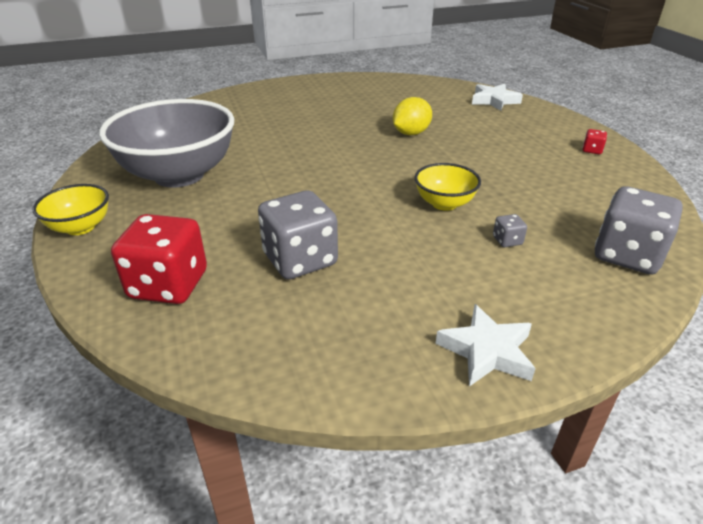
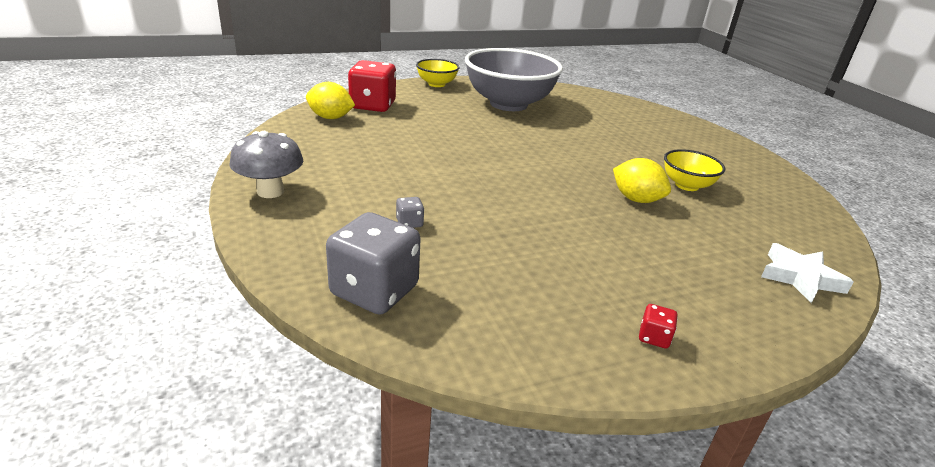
camera: 85 degrees right, 5 degrees down
(219, 325) = (330, 118): none -> yellow lemon
(300, 260) = (392, 139): grey dice -> none
(444, 203) = (477, 200): yellow bowl -> yellow bowl (686, 185)
(486, 351) = (270, 191): white star -> grey mushroom

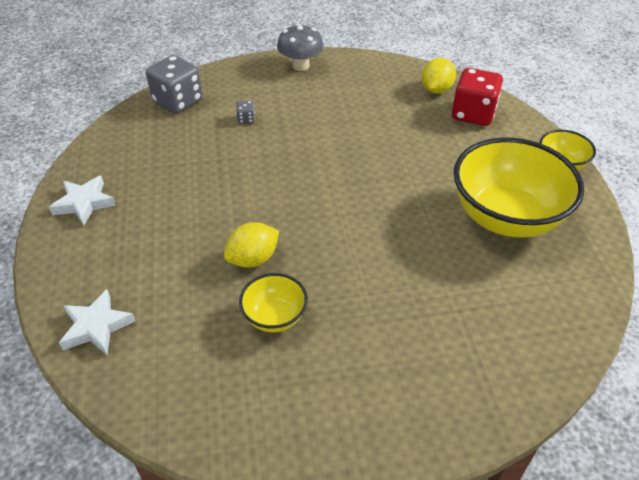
camera: 105 degrees right, 15 degrees up
(508, 104) = (506, 217): grey bowl -> yellow bowl
(654, 337) = (84, 203): red dice -> white star

